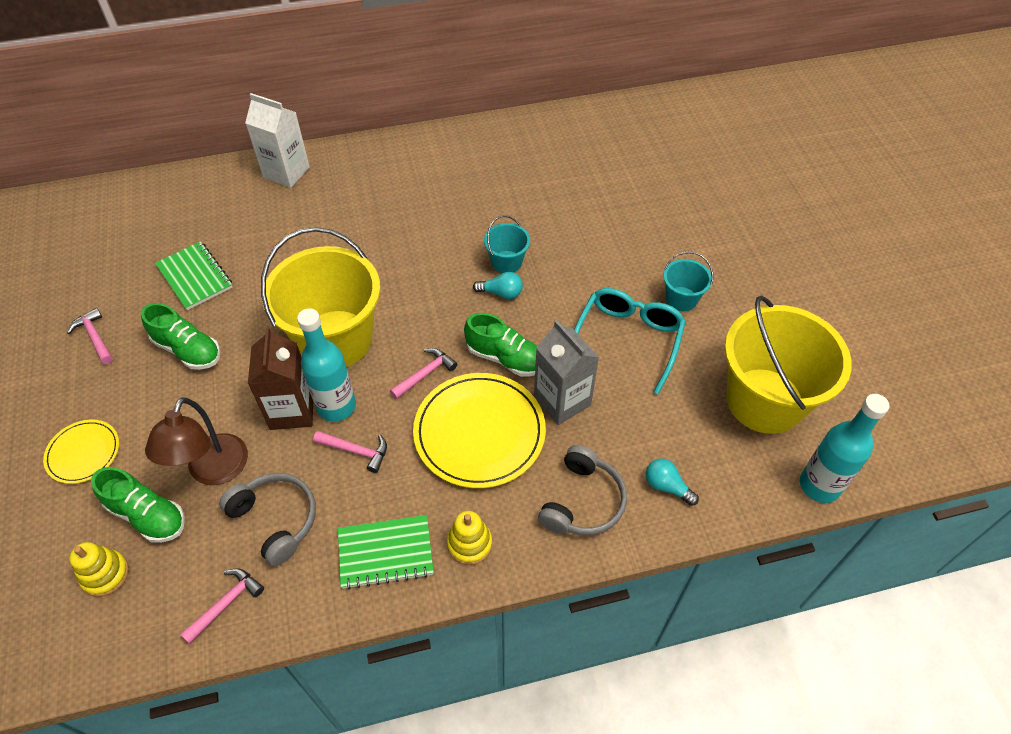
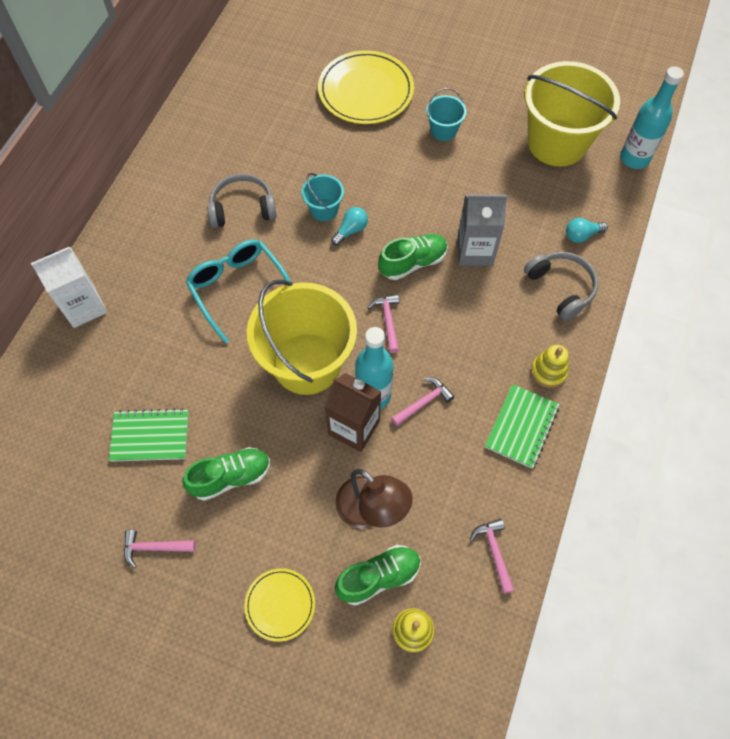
camera: 55 degrees left, 10 degrees up
(276, 519) = (446, 485): grey headphones -> grey headphones (242, 208)
(479, 432) = (464, 315): yellow plate -> yellow plate (366, 91)
(628, 339) = (453, 182): turquoise glasses -> turquoise glasses (238, 288)

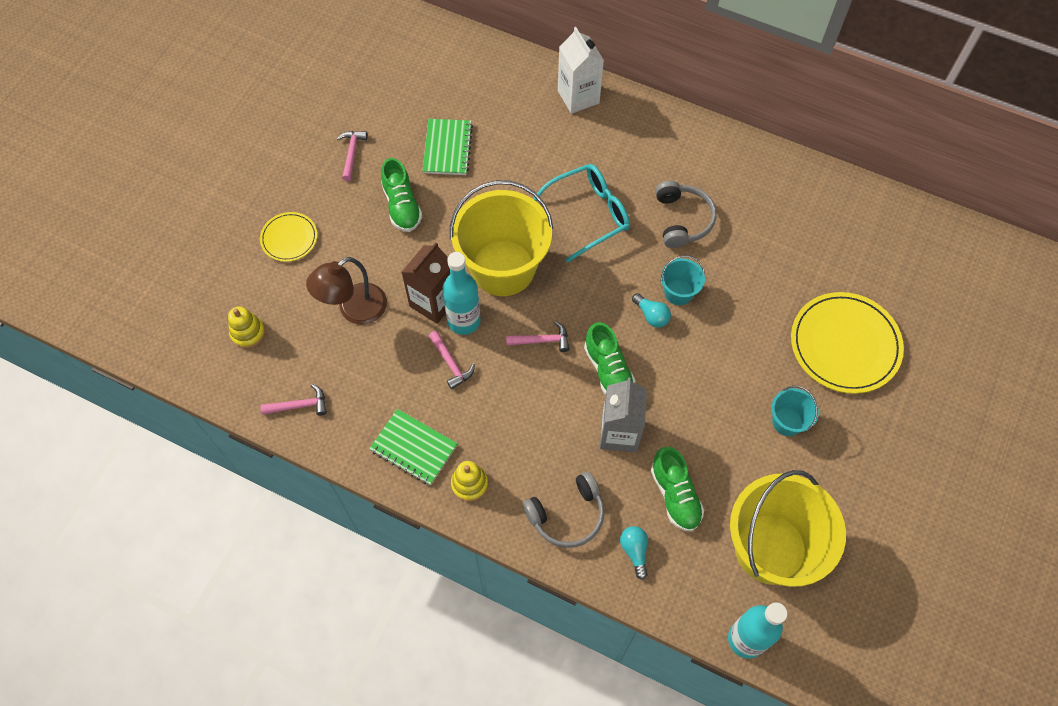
camera: 95 degrees right, 0 degrees up
(378, 577) = (296, 311): green shoe -> green shoe (675, 495)

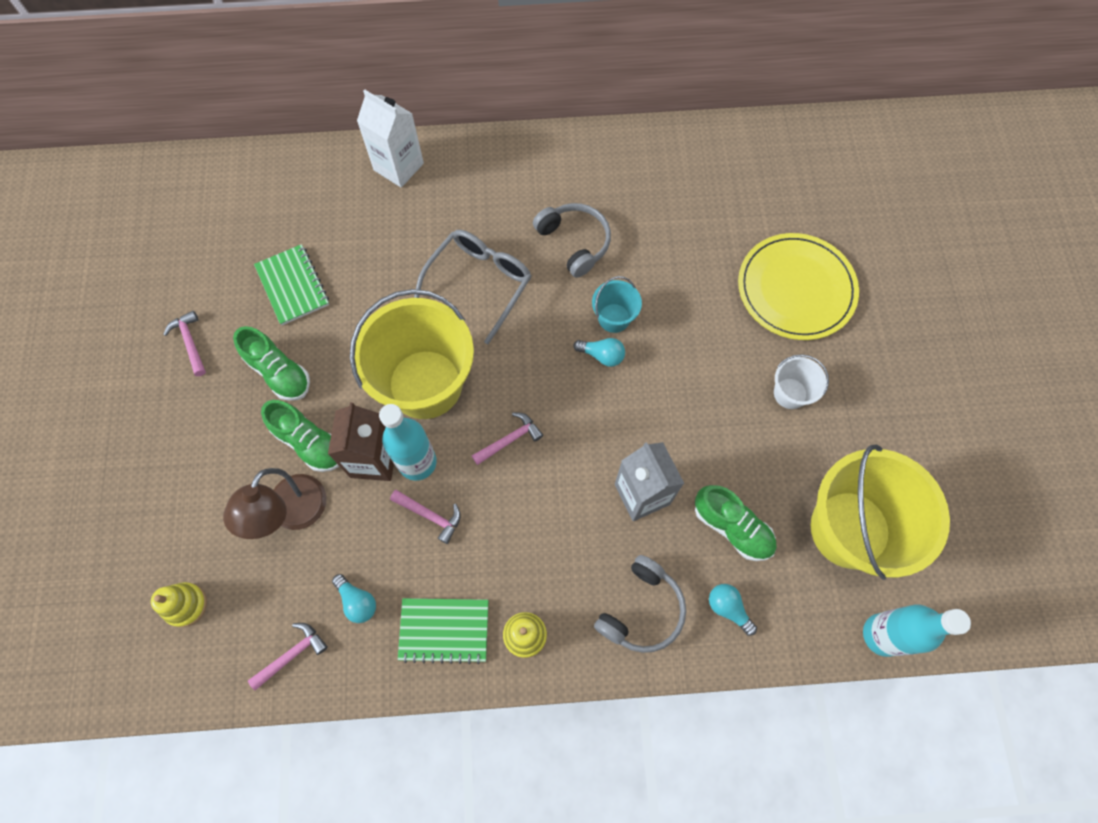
camera: 30 degrees left, 5 degrees up
(289, 238) = (172, 472): yellow plate -> none
(364, 394) = (357, 601): none -> turquoise light bulb
(588, 214) = (480, 283): turquoise glasses -> grey glasses
(608, 370) = (593, 434): green shoe -> green shoe (309, 442)
(787, 421) = (790, 393): turquoise bucket -> white bucket

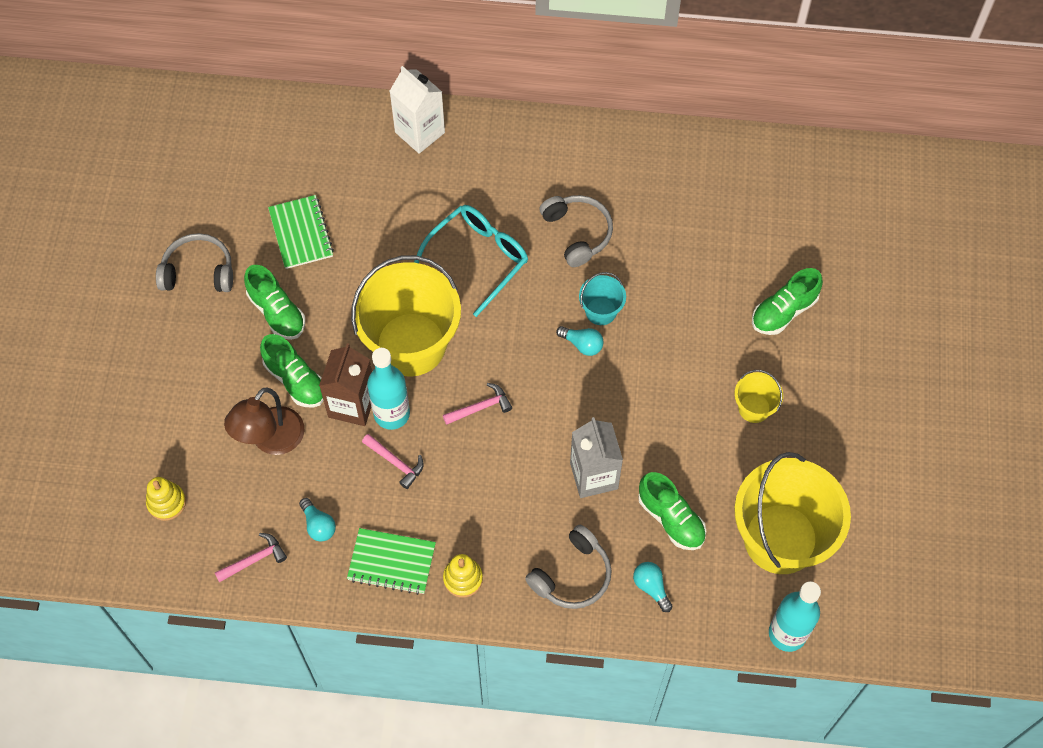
camera: 10 degrees right, 5 degrees down
(190, 342) = (198, 271): pink hammer -> grey headphones
(480, 283) = (478, 258): grey glasses -> turquoise glasses
(790, 393) = (754, 408): white bucket -> yellow bucket
(796, 289) = (784, 311): yellow plate -> green shoe

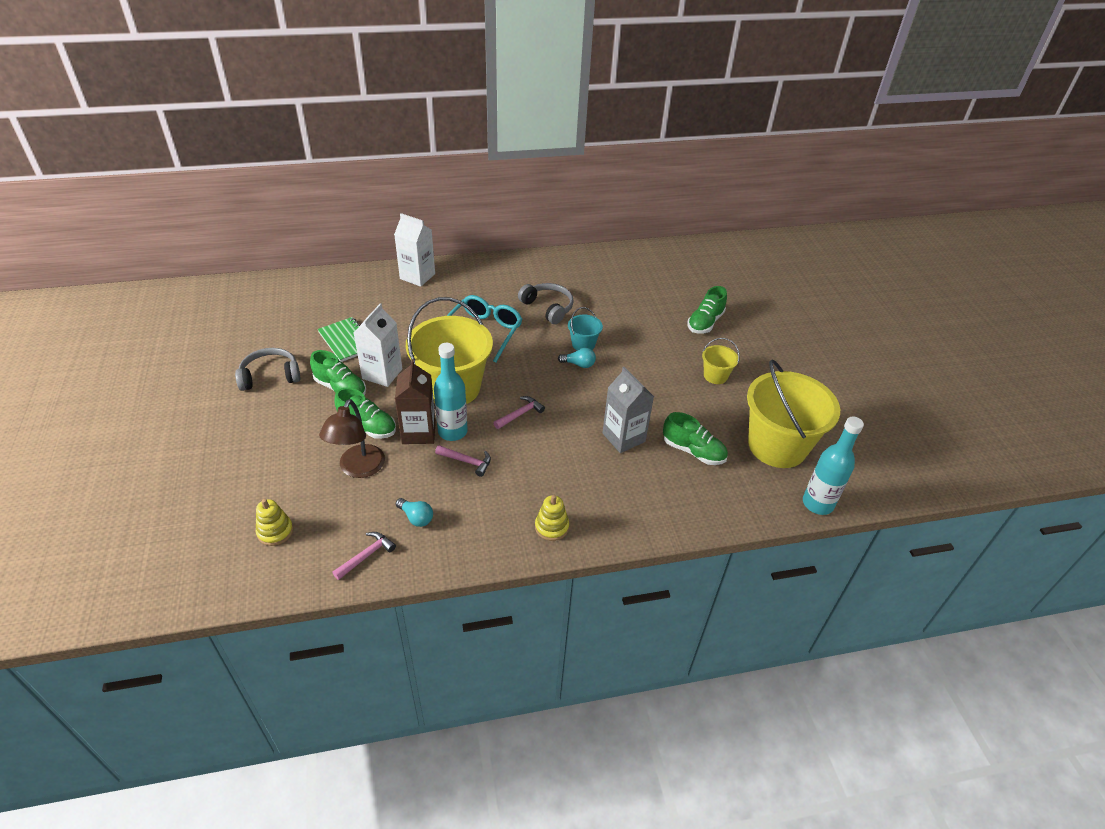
camera: 20 degrees left, 20 degrees down
(331, 300) = (382, 374): none -> white carton
(391, 562) = (488, 529): green notebook -> none
(572, 575) = (638, 504): grey headphones -> none
(651, 587) = (702, 498): turquoise light bulb -> none

